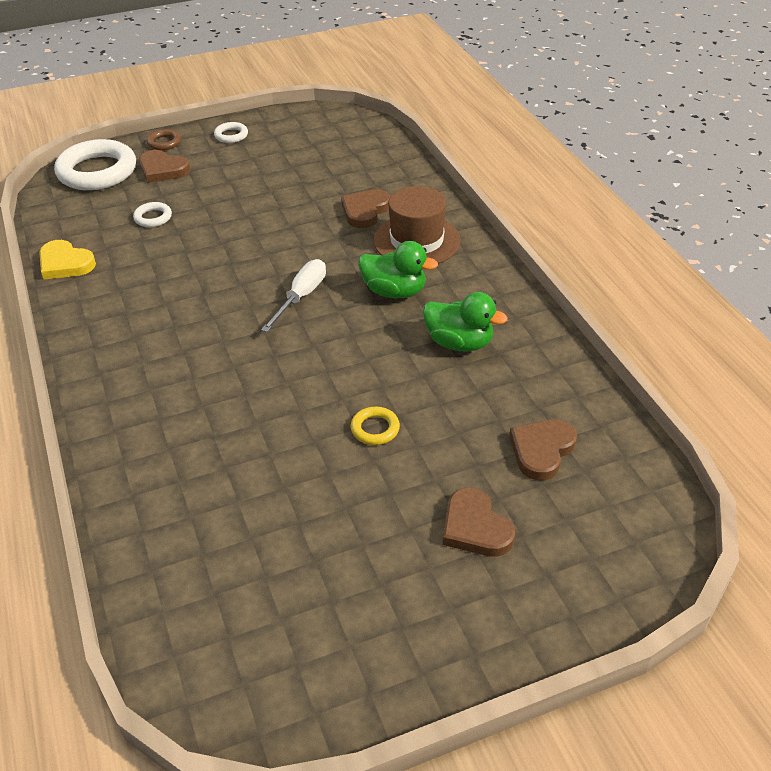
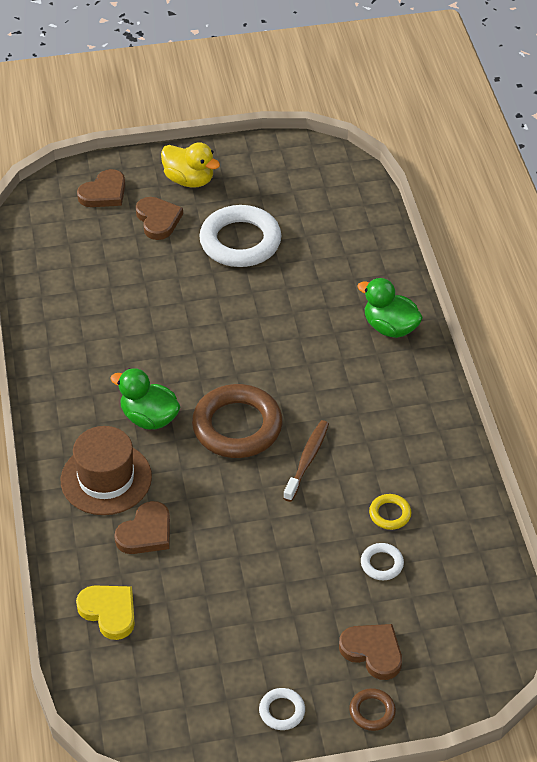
camera: 170 degrees left, 5 degrees up
(65, 263) = (470, 509): yellow heart -> yellow heart (109, 612)
(97, 171) = (455, 663): white ring -> white ring (240, 241)
(225, 279) = (307, 460): none -> brown toothbrush
(301, 297) = (237, 426): white screwdriver -> brown ring
(375, 429) = (204, 293): yellow ring -> yellow ring (390, 514)
(453, 610) = (189, 180): none -> yellow duck
(459, 343) = (112, 355): green duck -> green duck (390, 327)
(542, 450) = (90, 260): brown heart -> brown heart (104, 193)

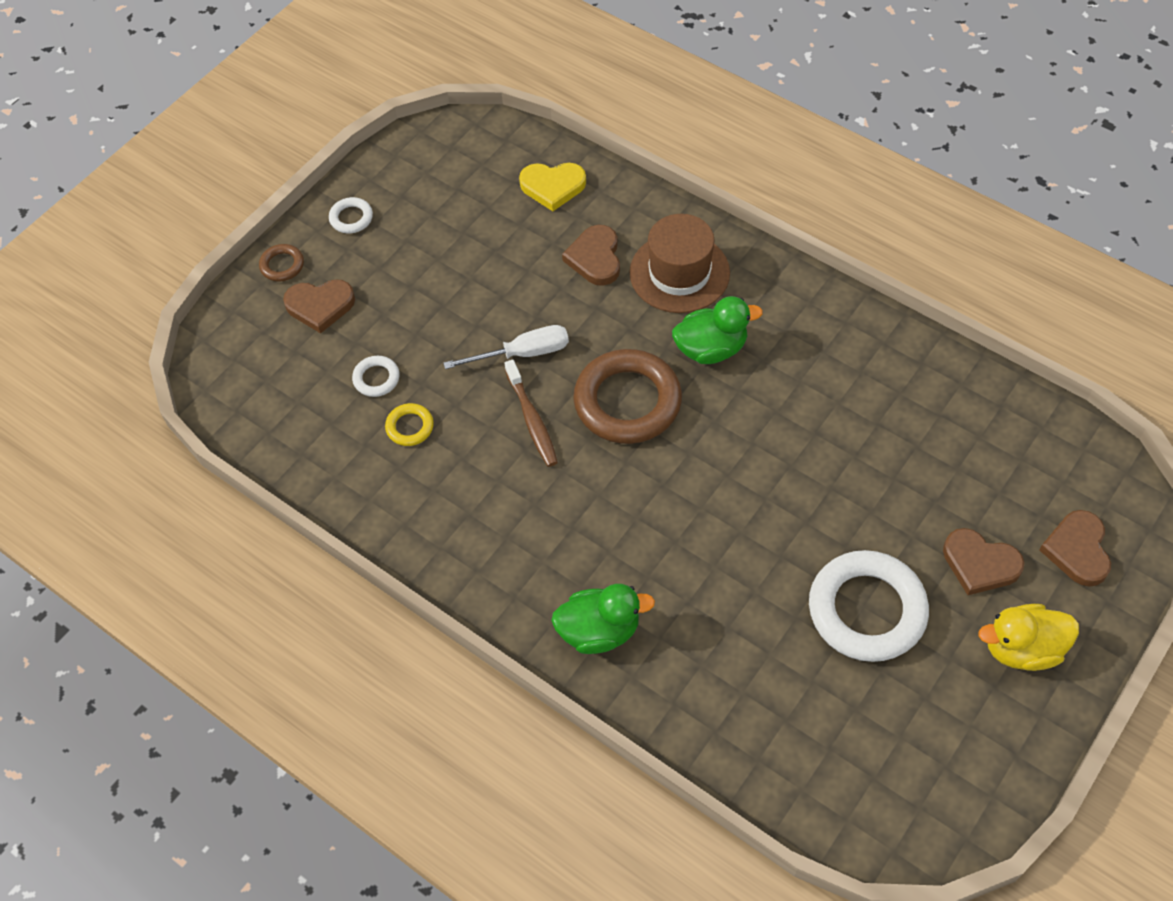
camera: 140 degrees right, 10 degrees up
(267, 505) = (523, 353): none -> white screwdriver

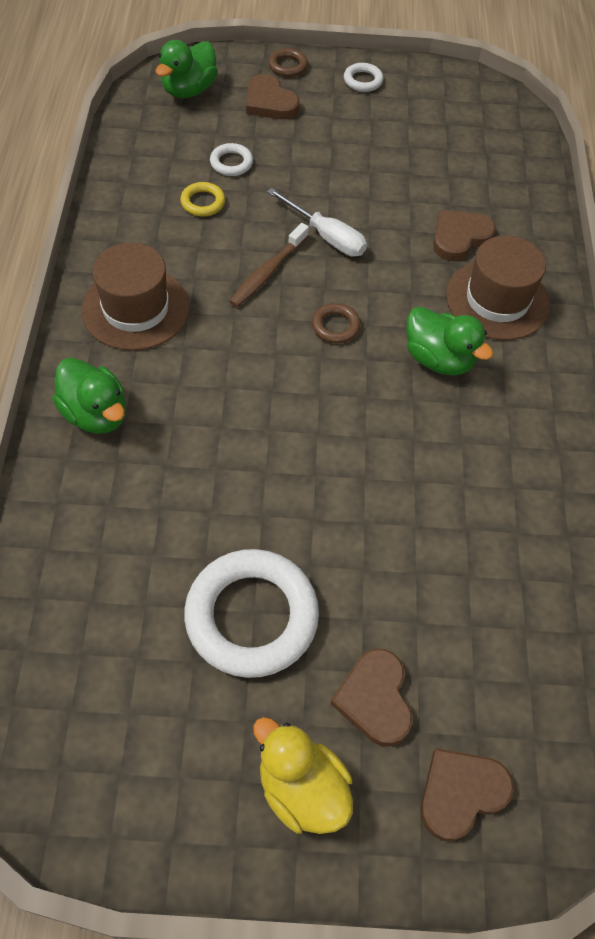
camera: 50 degrees right, 0 degrees up
(249, 363) = (189, 90): none -> green duck
(501, 544) = (136, 308): none -> brown hat
(552, 187) = (504, 178): yellow heart -> none
(627, 402) = (335, 326): brown ring -> brown ring, size x0.45

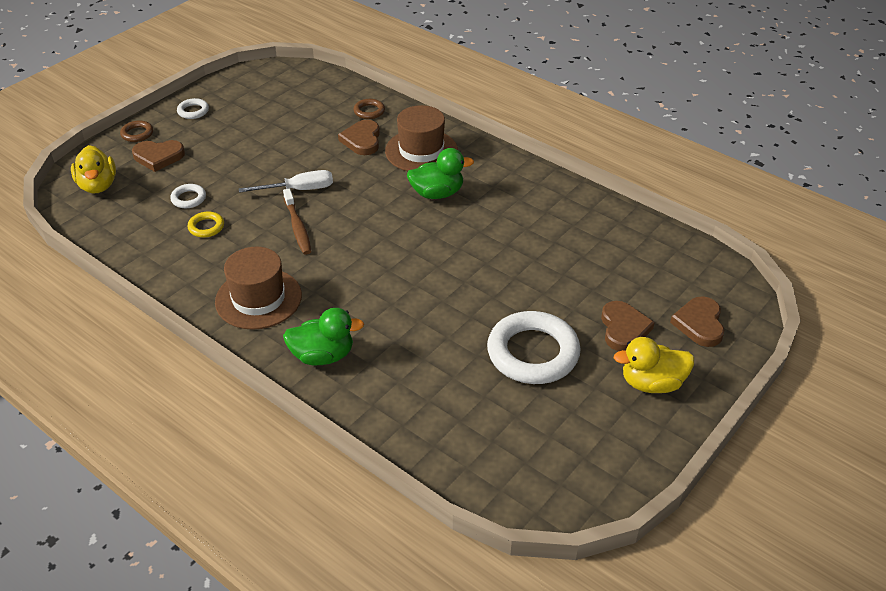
camera: 50 degrees left, 15 degrees down
(189, 90) = (98, 185): green duck -> yellow duck
(335, 326) = (370, 220): brown ring -> brown ring (369, 111)
(375, 699) = (623, 329): brown heart -> brown heart turned 120 degrees counterclockwise

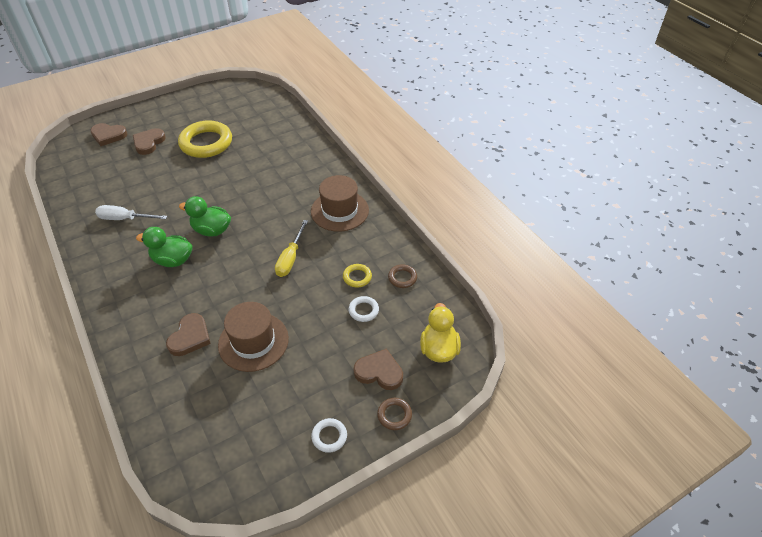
camera: 160 degrees left, 5 degrees up
(297, 227) = (290, 258): brown toothbrush -> yellow screwdriver
(299, 190) = (272, 294): white screwdriver -> white screwdriver (125, 219)
(323, 356) = (317, 168): green duck -> green duck (212, 230)
(369, 111) = (158, 376): brown ring -> brown ring (402, 278)
(421, 151) = (151, 308): brown hat -> brown hat (253, 341)
(533, 353) = (206, 143): white ring -> yellow ring
(652, 383) = (163, 117): yellow duck -> none
(699, 324) = (108, 135): brown heart -> brown heart turned 75 degrees clockwise

